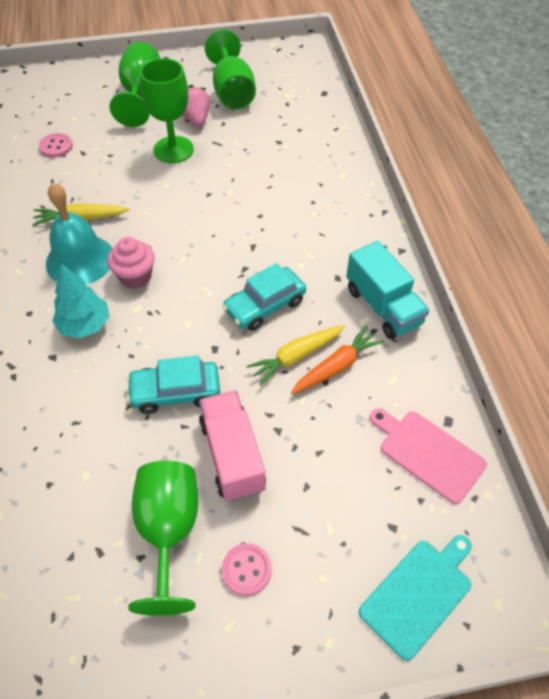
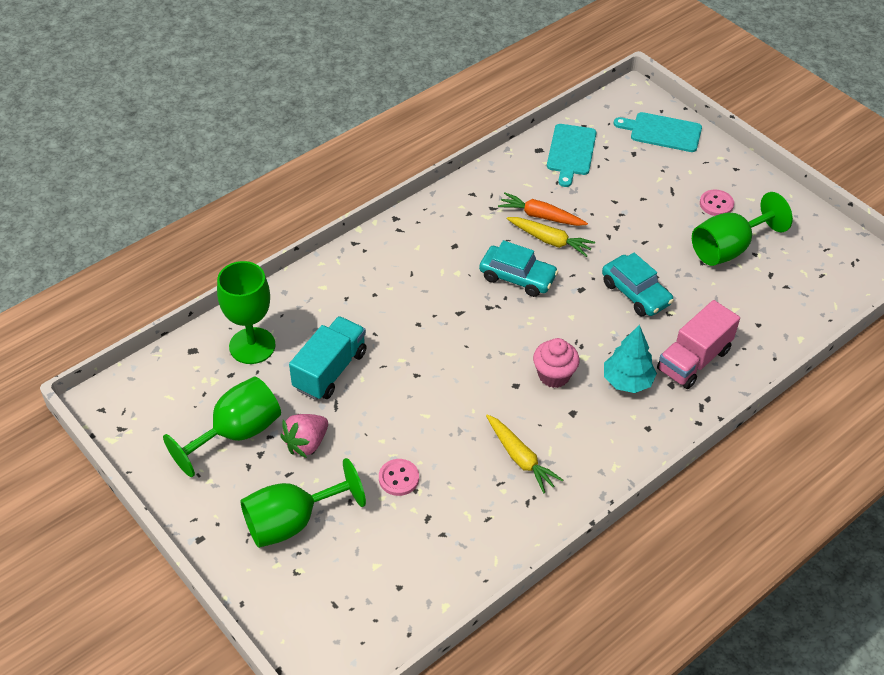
camera: 120 degrees left, 5 degrees down
(56, 146) = (435, 550): pink button -> pink button (398, 478)
(80, 260) = (567, 427): turquoise bell -> none
(173, 150) = (370, 436): green goblet -> green goblet (252, 346)
(232, 455) = (654, 241): pink truck -> pink truck (693, 360)
(383, 307) = (465, 210): turquoise truck -> turquoise truck (330, 370)
(428, 453) = (571, 152): pink cutting board -> turquoise cutting board

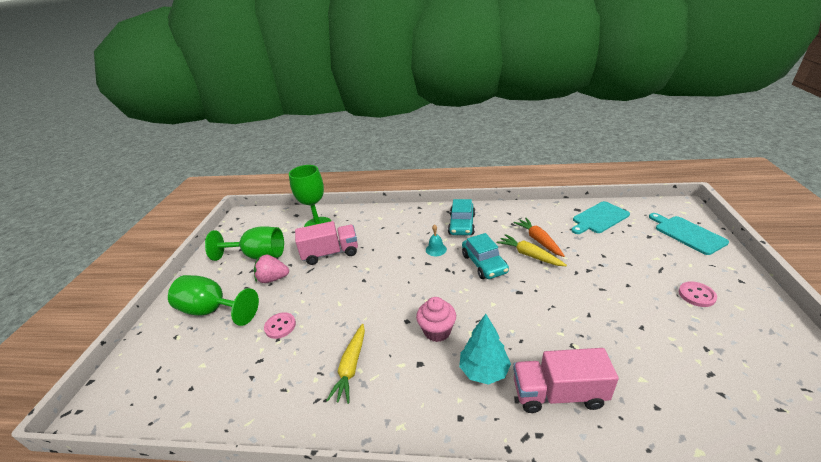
camera: 50 degrees right, 15 degrees down
(330, 370) = (330, 253): turquoise truck -> pink truck
(448, 290) = (436, 249): none -> turquoise bell
(550, 240) = (529, 255): yellow carrot -> yellow carrot turned 150 degrees clockwise
(635, 293) = (558, 316): turquoise car -> turquoise car (462, 225)
(728, 248) = (679, 330): green goblet -> none

